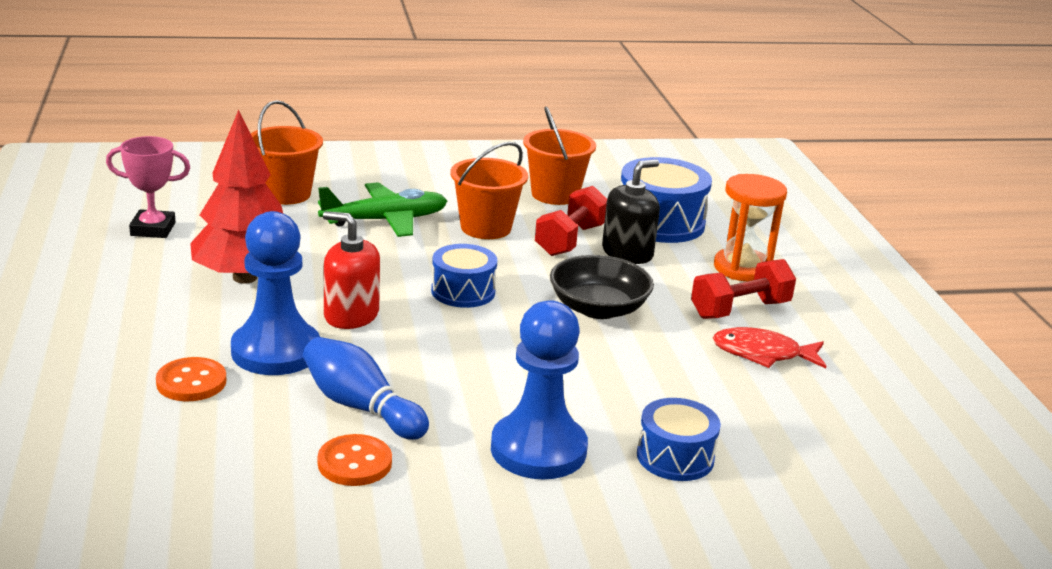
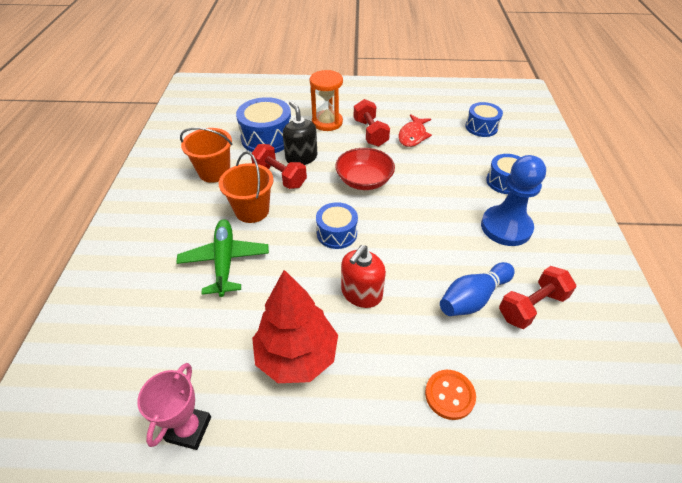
camera: 75 degrees left, 20 degrees up
(276, 351) = (407, 340): blue pawn -> none
(285, 194) = (154, 320): orange bucket -> none
(354, 463) = (531, 306): orange button -> red dumbbell
(598, 308) = (364, 180): black bowl -> red bowl
(856, 437) = (481, 127): none -> blue drum

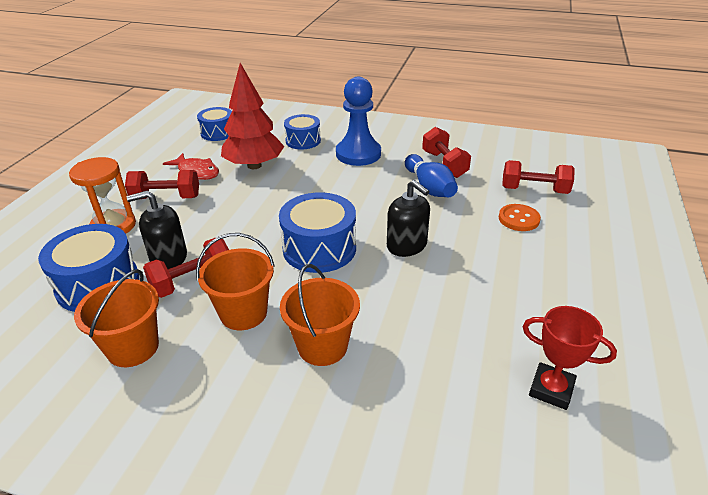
camera: 75 degrees left, 10 degrees down
(189, 429) = (551, 389): pink trophy -> red trophy
(225, 261) = (322, 346): green plane -> orange bucket
(296, 356) = (472, 298): red tree -> red tree (254, 165)
(337, 233) = (319, 248): blue drum -> blue drum, size x1.57
(361, 293) = (407, 245): red soap dispenser -> black soap dispenser
(364, 180) = (247, 216): red bowl -> none
(526, 413) = (534, 190): none -> red dumbbell

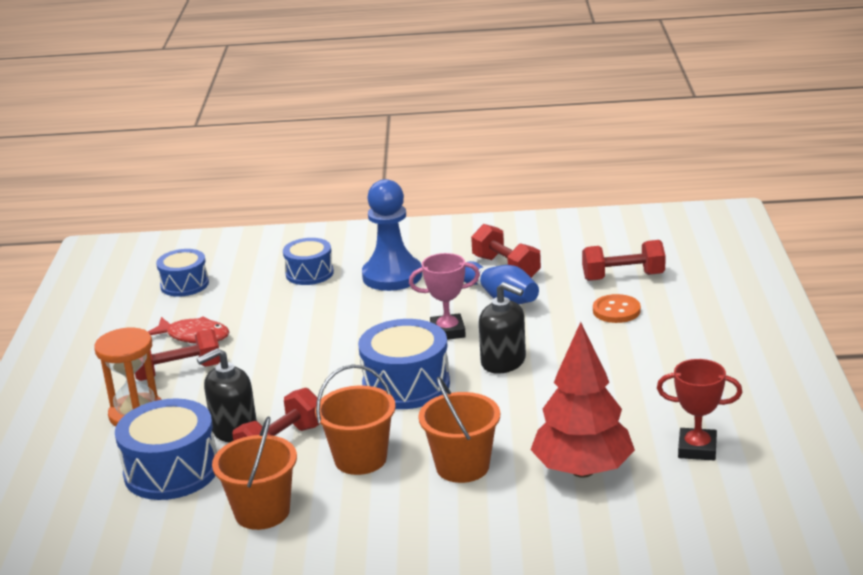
camera: 15 degrees left, 10 degrees down
(254, 165) = (265, 315): red tree -> red tree (583, 470)
(375, 208) = (447, 332): none -> pink trophy

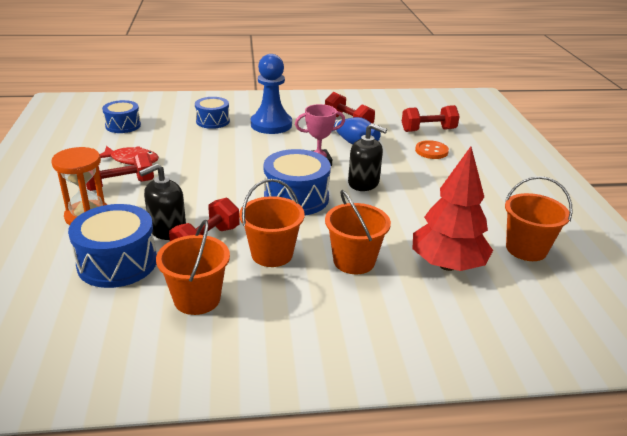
camera: 10 degrees left, 5 degrees up
(697, 449) = (526, 249): red trophy -> orange bucket

